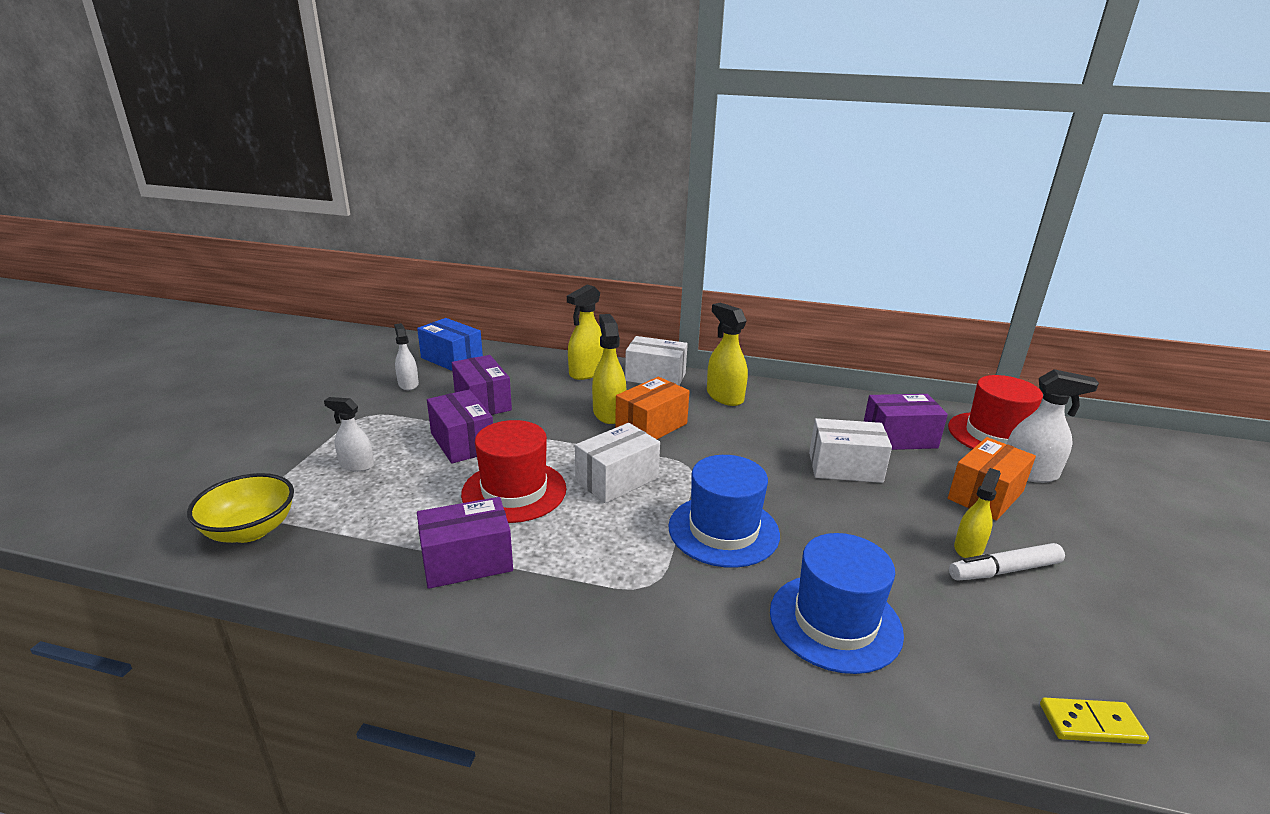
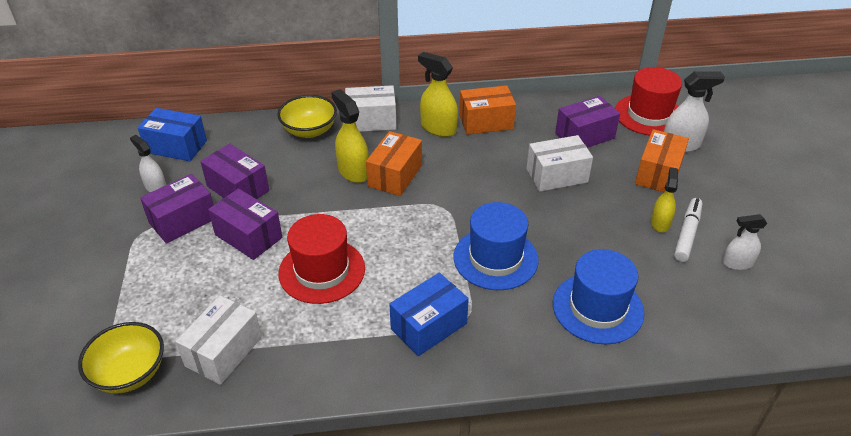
camera: 20 degrees left, 15 degrees up
(356, 465) = (172, 285): white spray bottle -> white spray bottle (737, 263)
(467, 561) = (325, 343): purple box -> purple box (183, 221)
(586, 372) = (309, 131): yellow spray bottle -> yellow bowl
(598, 578) = (428, 326): none -> blue box
(617, 480) = (396, 236): white box -> white box (224, 351)
(782, 402) = (486, 122): none -> orange box
(1004, 570) = (687, 234): white marker -> white marker turned 150 degrees clockwise
(1090, 723) = (759, 328): yellow domino -> none

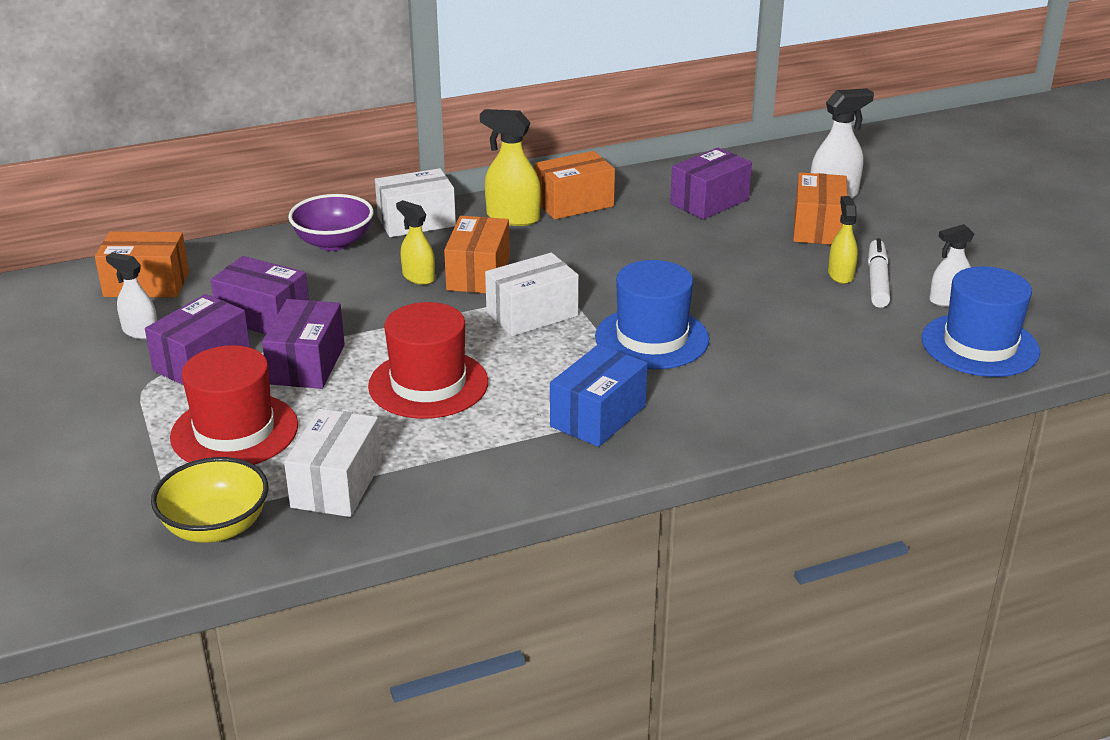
camera: 15 degrees left, 10 degrees down
(176, 146) = (146, 284): blue box -> orange box
(248, 236) = (306, 364): purple box -> purple box turned 75 degrees clockwise
(309, 131) = (334, 243): yellow bowl -> purple bowl
(353, 171) = (418, 277): yellow spray bottle -> yellow spray bottle, size x0.66
(556, 175) = (692, 246): white box -> white box (532, 314)
(597, 308) = (800, 366): blue hat -> blue hat (979, 345)
(649, 115) = (781, 171): red hat -> red hat (234, 431)

